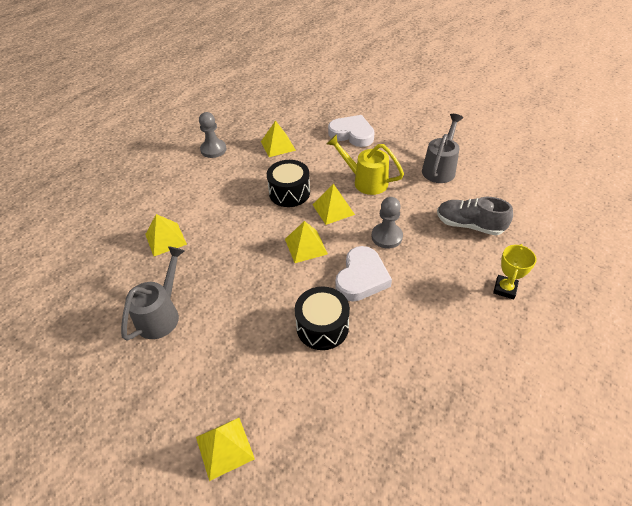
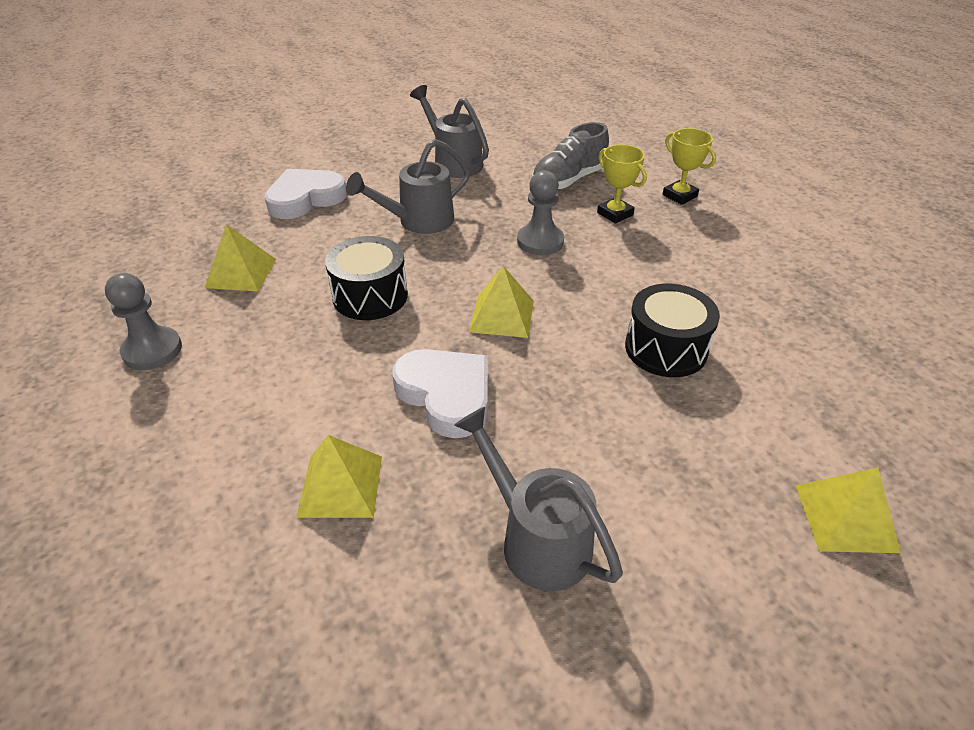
camera: 65 degrees left, 5 degrees down
(333, 209) = (448, 267): yellow pyramid -> none
(361, 277) = (598, 286): white heart -> white heart (446, 395)
(365, 181) = (418, 221): yellow watering can -> grey watering can
(448, 261) = (615, 214): none -> yellow trophy

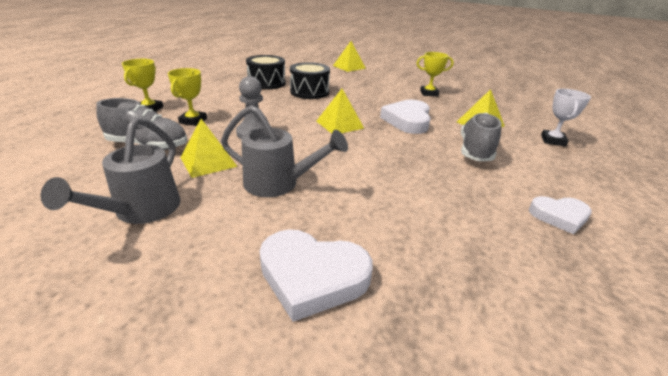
camera: 130 degrees left, 10 degrees down
(152, 350) = (559, 216): grey pawn -> white heart
(189, 533) = (553, 141): none -> white trophy
(241, 273) = (455, 233): yellow pyramid -> yellow pyramid (208, 162)
(297, 397) = (475, 150): none -> grey shoe
(370, 296) = (384, 164): black drum -> black drum (267, 83)
(537, 539) = (429, 93): grey watering can -> yellow trophy

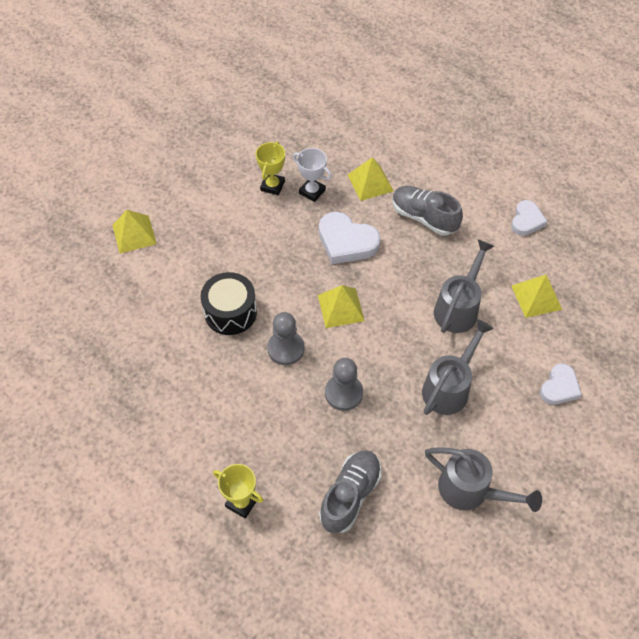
camera: 70 degrees left, 25 degrees up
(193, 121) = (294, 452): yellow trophy -> none
(208, 162) = (398, 440): yellow pyramid -> yellow pyramid (536, 297)
(267, 83) = (179, 356): black drum -> none
(288, 110) = (286, 349): none -> grey pawn
(312, 276) = (559, 387): white heart -> white heart, size x0.63
(384, 180) = (458, 308): none -> grey watering can
(553, 141) = (419, 147): white trophy -> white trophy (312, 191)

